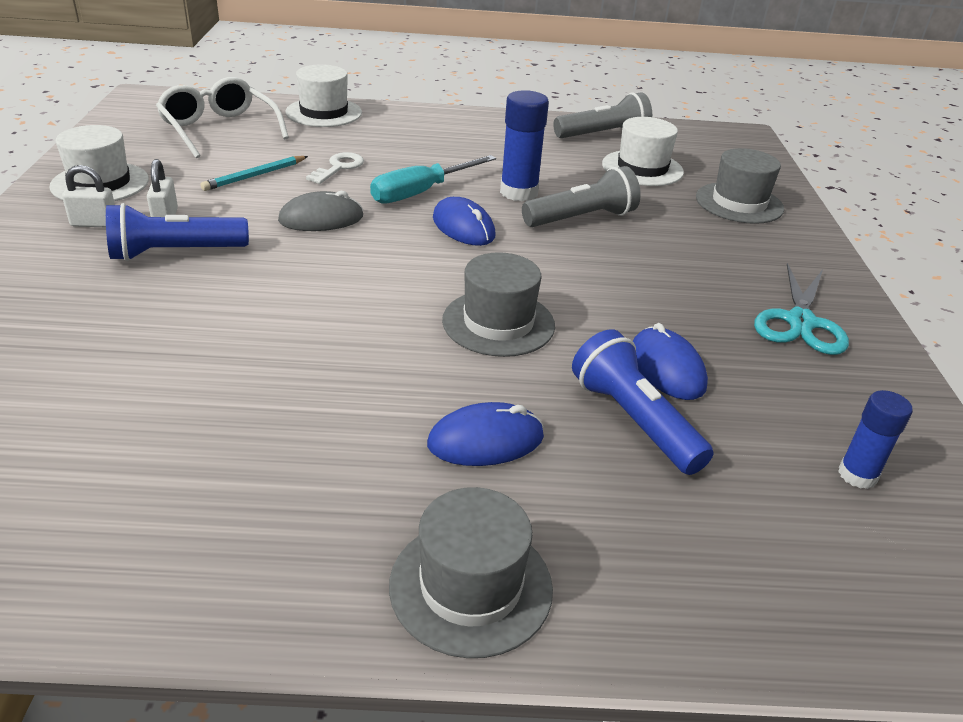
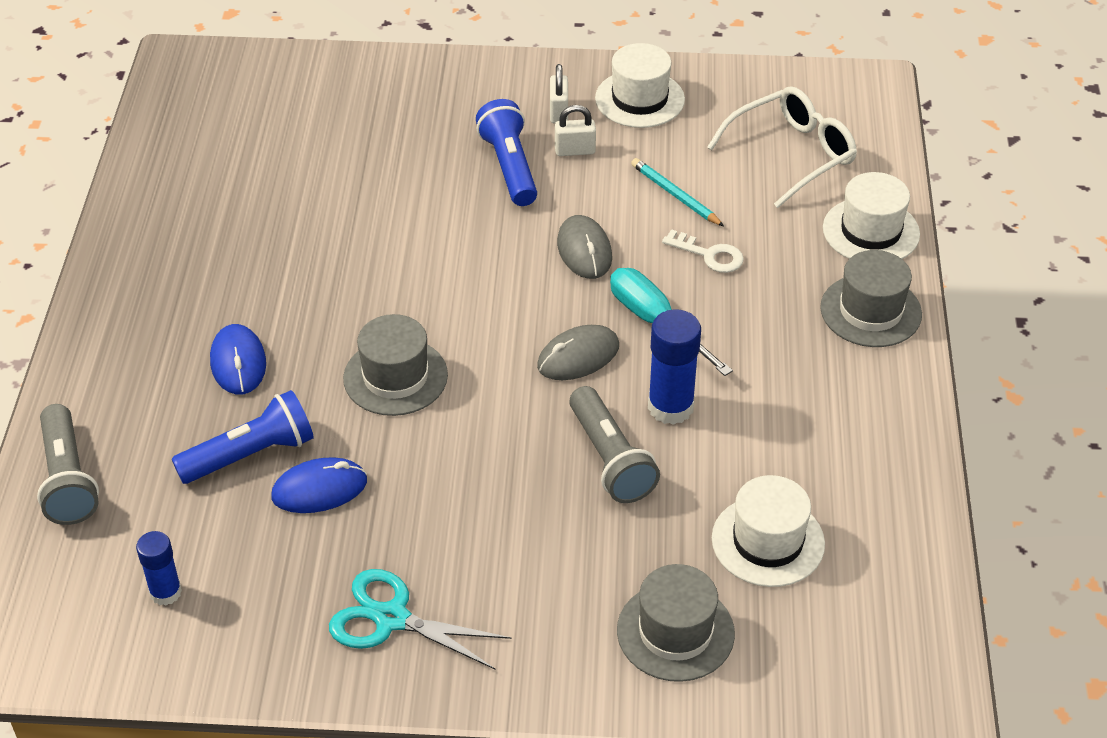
camera: 95 degrees right, 10 degrees up
(463, 227) = (578, 356): blue mouse -> grey mouse
(471, 586) = (105, 351): grey hat -> grey hat (870, 311)
(603, 135) = (878, 512): grey flashlight -> grey flashlight (68, 479)

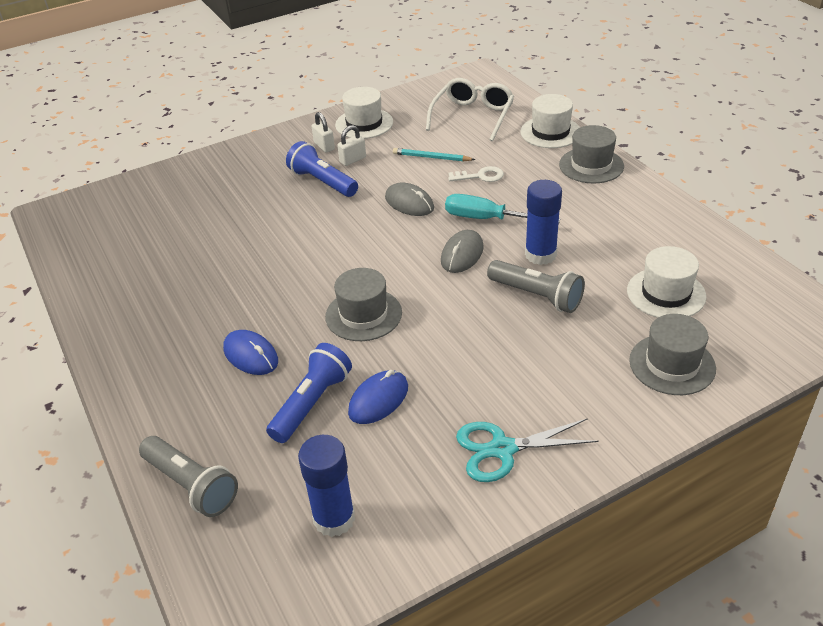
camera: 30 degrees left, 5 degrees down
(165, 592) = (334, 518): blue glue stick -> blue glue stick, size x1.59

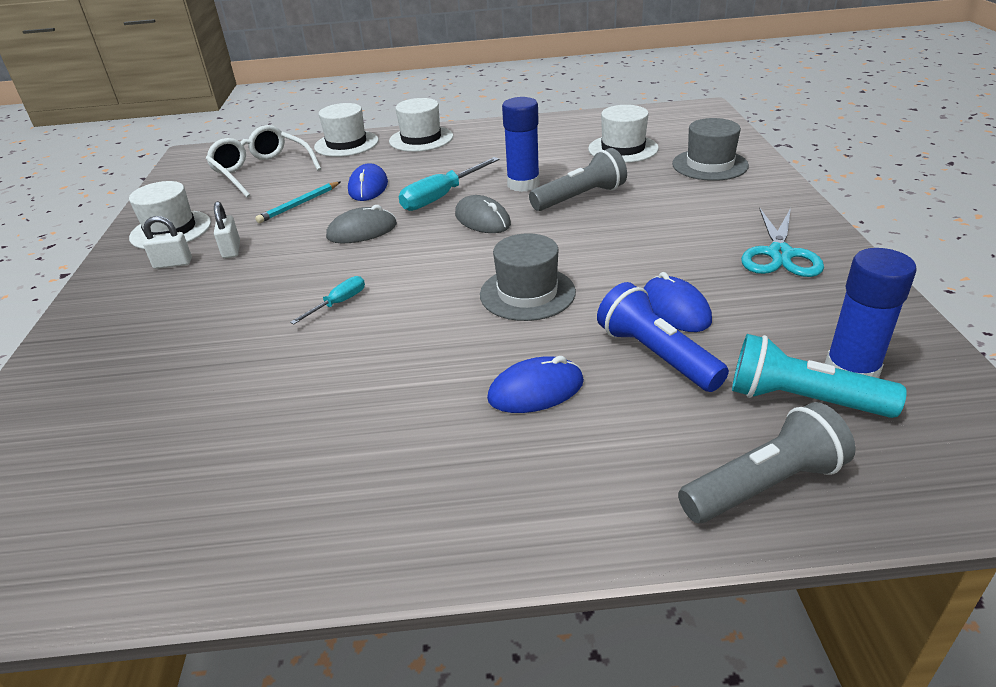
camera: 65 degrees left, 5 degrees down
(286, 493) = (802, 400): none -> turquoise flashlight
(310, 233) = (338, 303): none -> turquoise screwdriver
(322, 182) = (245, 277): blue flashlight -> none
(480, 176) = (368, 187): white key -> blue mouse
(591, 165) = (421, 139): grey hat -> white hat

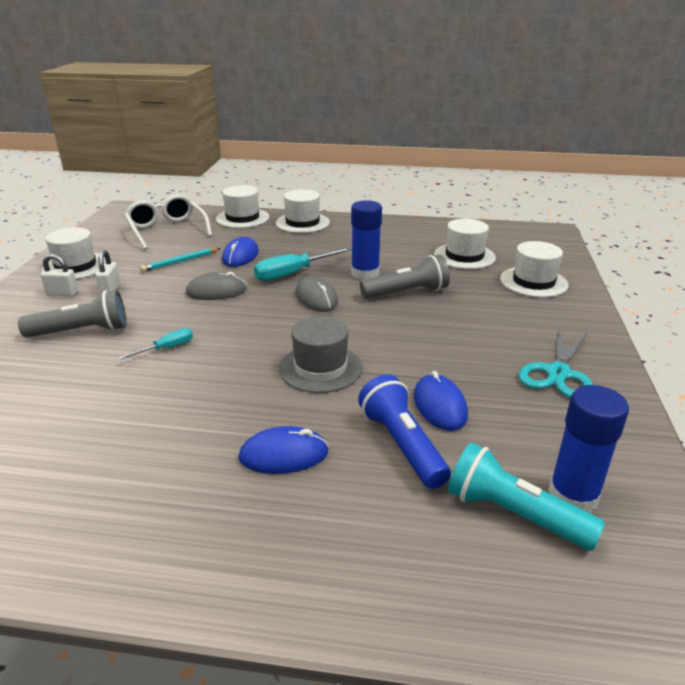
camera: 10 degrees right, 5 degrees down
(709, 165) = (533, 282): grey hat -> white hat
(763, 485) = (438, 588): grey flashlight -> grey flashlight (82, 331)

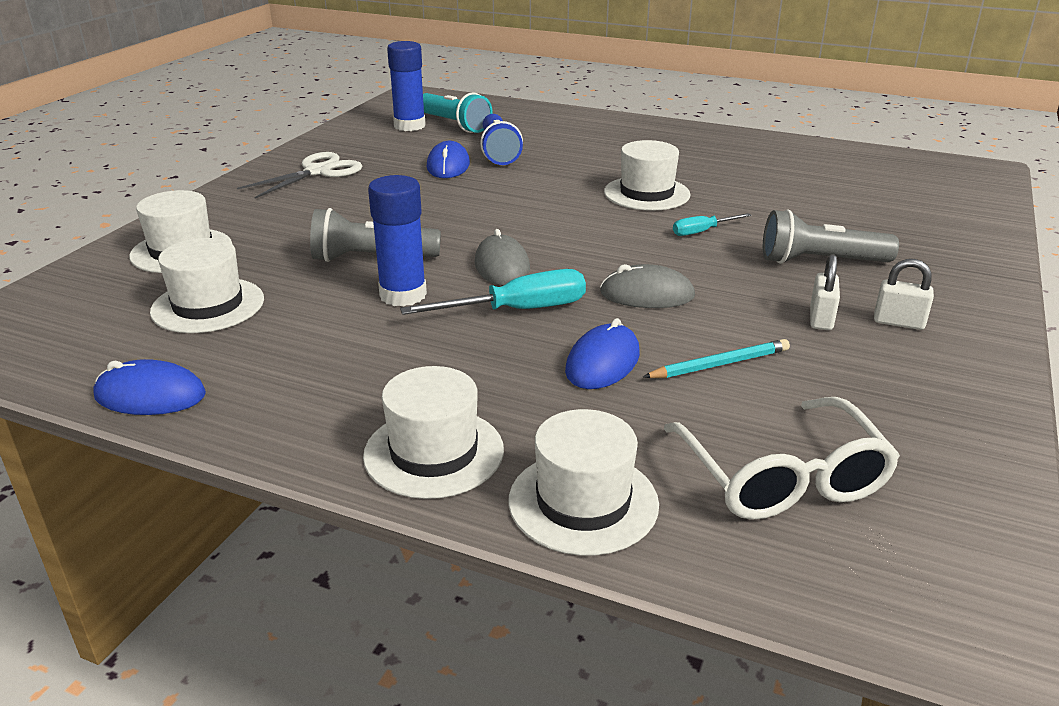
camera: 165 degrees left, 0 degrees up
(76, 266) = (926, 381): white hat -> white hat (646, 193)
(284, 455) = (590, 156): blue mouse -> blue mouse (150, 395)
(320, 368) = (536, 198): grey hat -> none
(558, 373) = (318, 172): turquoise scissors -> white scissors

